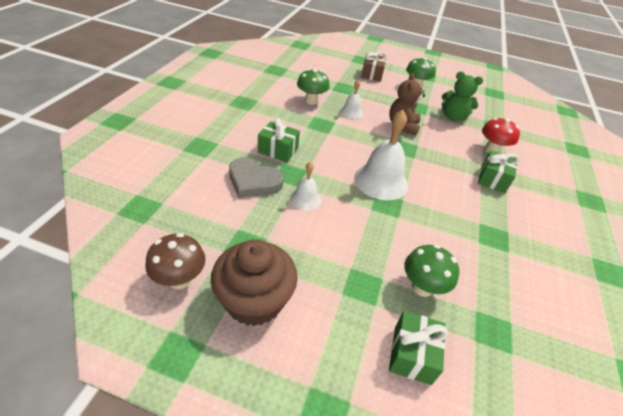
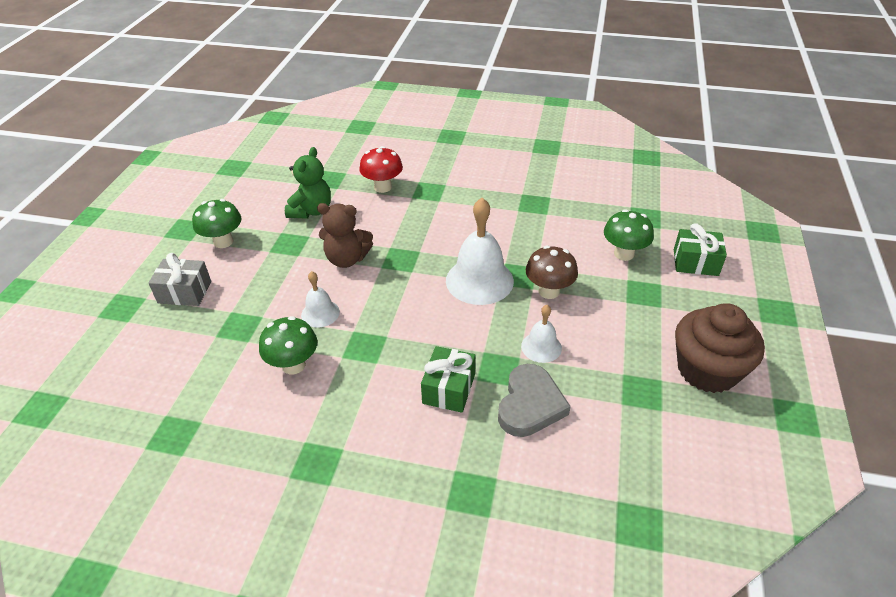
camera: 90 degrees left, 0 degrees up
(180, 279) = (720, 440): brown mushroom -> brown mushroom (549, 291)
(372, 74) = (185, 292): brown gift -> grey gift
(493, 179) = (440, 193): green gift -> none

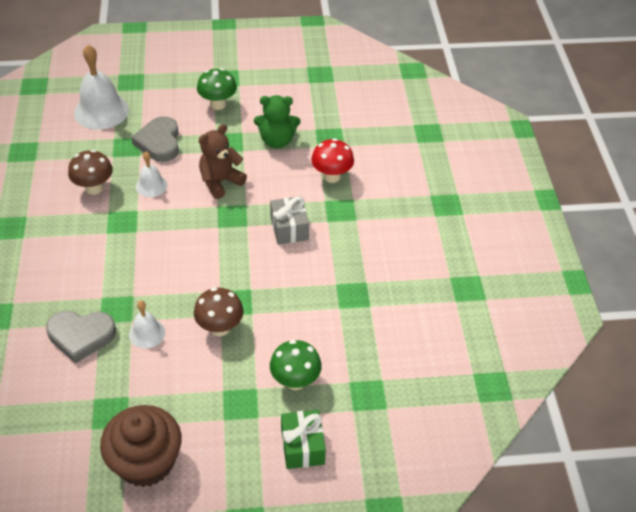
camera: 70 degrees right, 5 degrees up
(185, 292) = (154, 106): grey gift -> grey gift (289, 228)
(252, 297) = (159, 142): none -> grey heart
(293, 365) = (94, 188): green mushroom -> brown mushroom
(347, 259) = (220, 182): brown teddy bear -> brown teddy bear turned 60 degrees clockwise
(448, 389) = (88, 282): green gift -> none
(479, 280) = (220, 275): white bell -> white bell (101, 111)

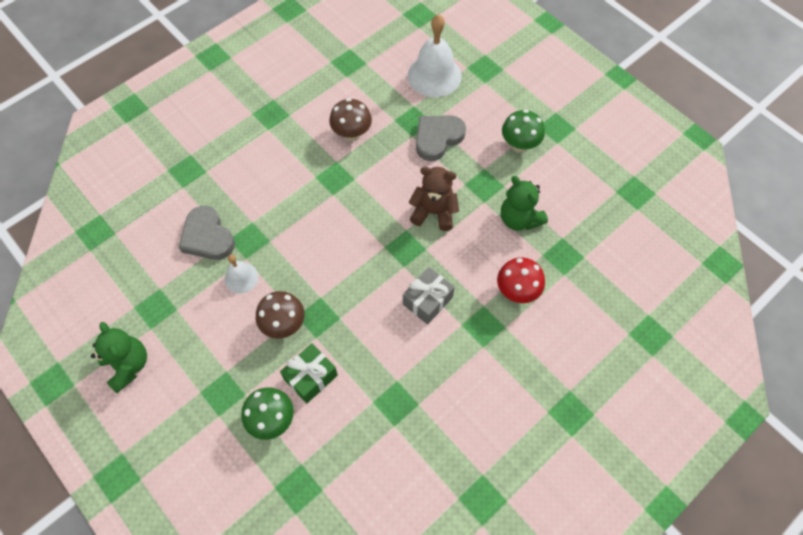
camera: 55 degrees right, 15 degrees up
(146, 462) = (128, 365): brown cupcake -> green teddy bear
(151, 185) = (387, 168): white bell -> none
(302, 446) = (212, 470): green gift -> green gift (311, 377)

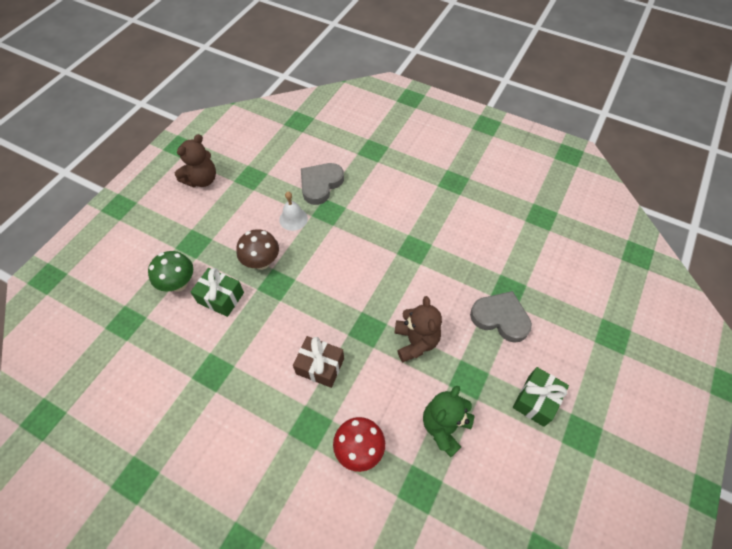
camera: 70 degrees right, 5 degrees down
(128, 365) = (202, 180): green teddy bear -> brown teddy bear
(352, 134) = (466, 246): brown mushroom -> none
(427, 300) = (320, 366): grey gift -> brown gift
(434, 75) = (572, 291): white bell -> none
(519, 145) = (536, 400): green mushroom -> green gift

